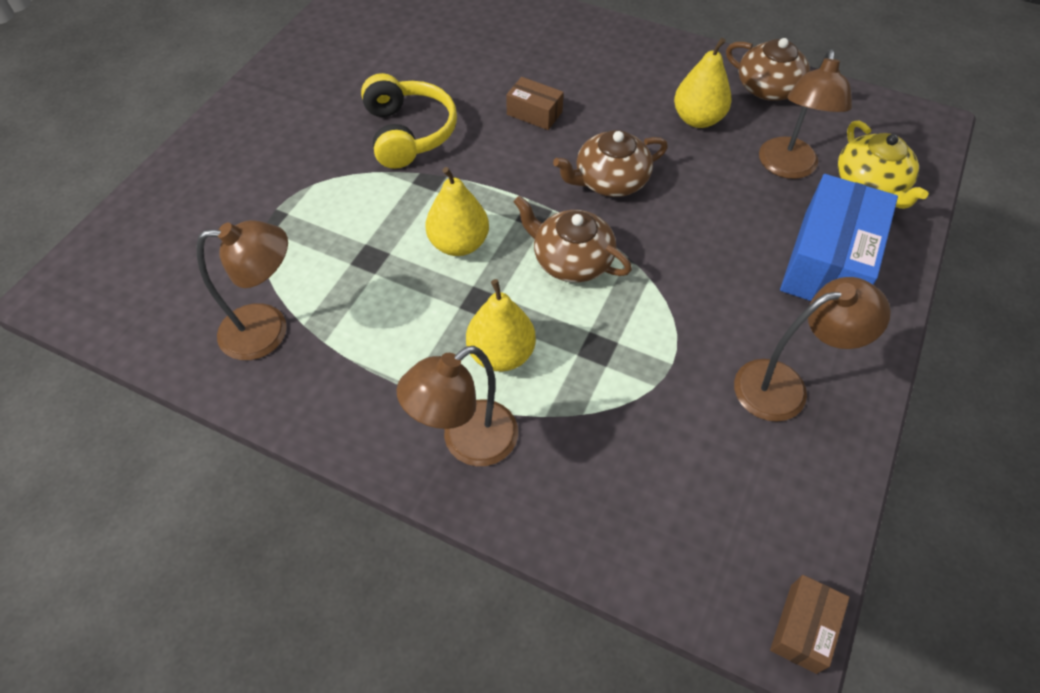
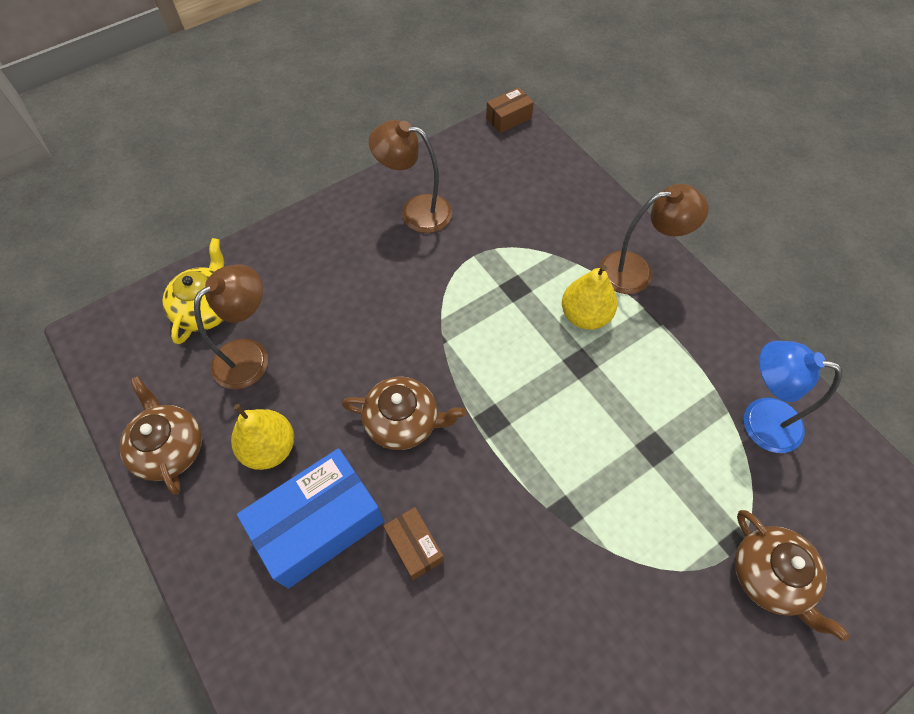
camera: 150 degrees left, 5 degrees up
(268, 330) = (759, 420): brown lamp -> blue lamp
(408, 133) = (559, 592): yellow headphones -> none
(459, 243) = (571, 424): yellow pear -> none
(571, 260) = (488, 362): brown teapot -> brown teapot (770, 576)
(827, 262) = (307, 267): blue box -> blue box (319, 525)

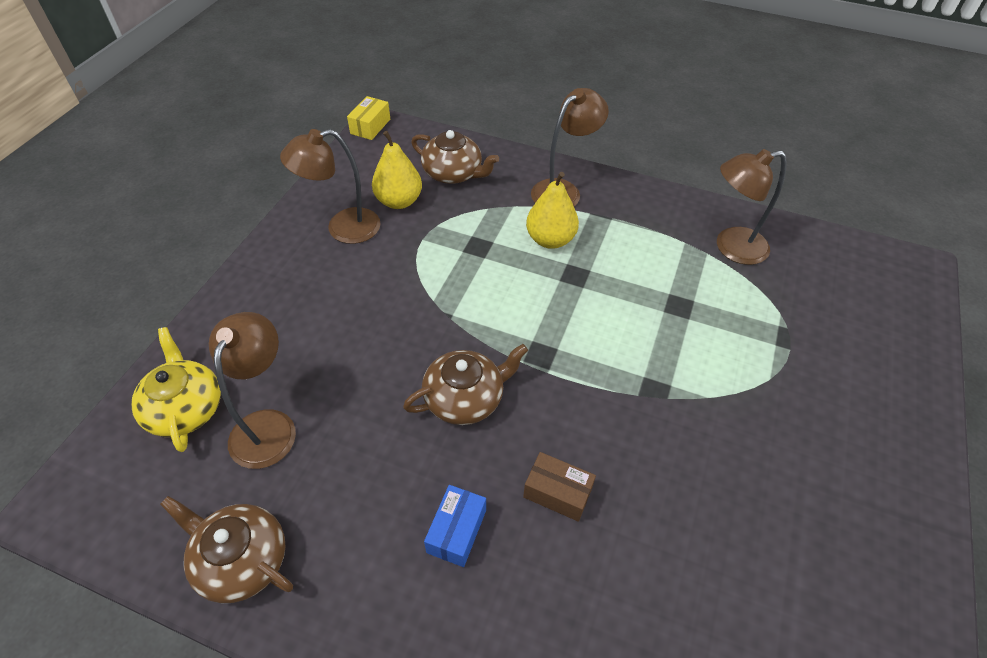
camera: 35 degrees left, 10 degrees down
(270, 448) = (353, 495): yellow pear -> yellow pear (399, 201)
(319, 525) = (456, 531): blue box -> blue box, size x0.49
(508, 118) = (370, 126): brown box -> yellow box
(759, 420) = (731, 248): blue lamp -> brown lamp
(770, 576) = (826, 346): brown teapot -> brown teapot (453, 173)

